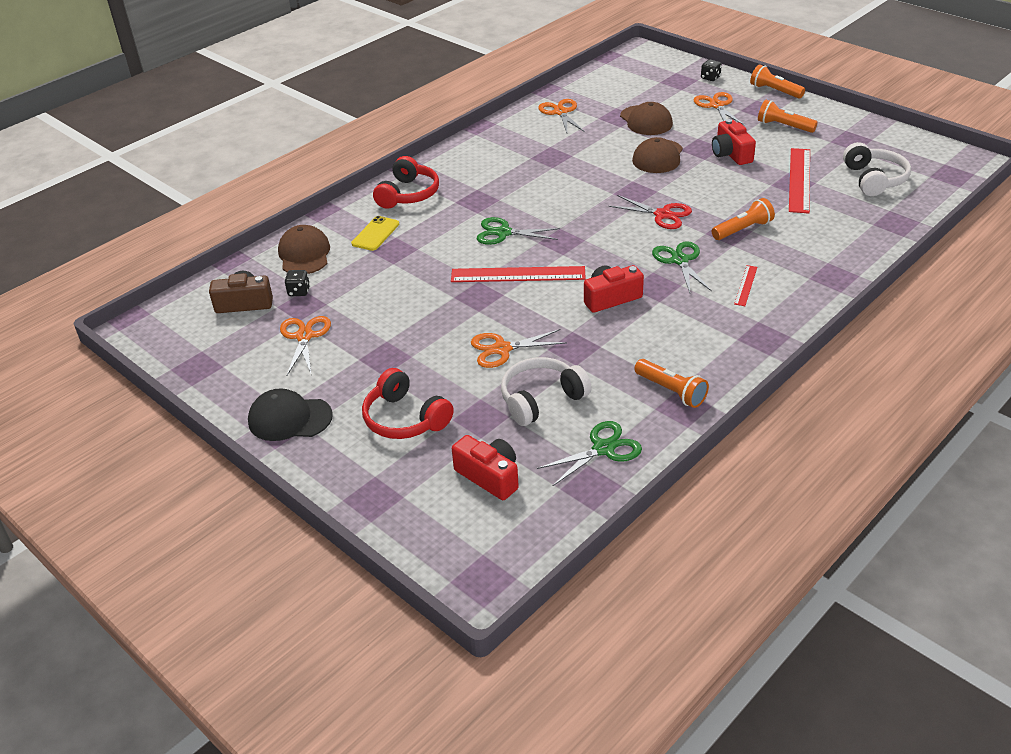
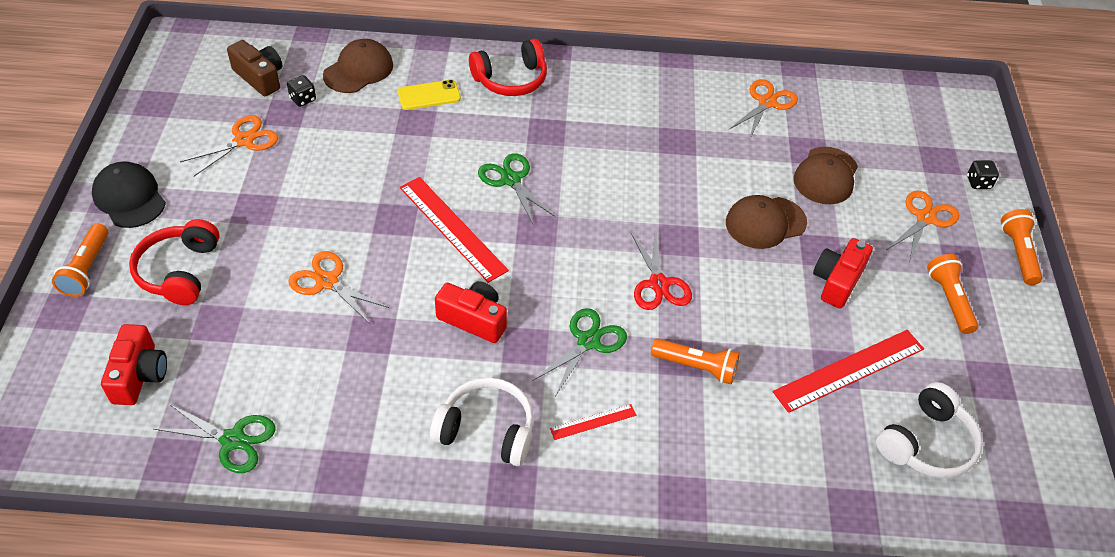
camera: 45 degrees right, 10 degrees up
(541, 399) = (273, 352): white headphones -> white headphones (486, 430)
(671, 391) = (359, 449): orange flashlight -> orange flashlight (87, 269)

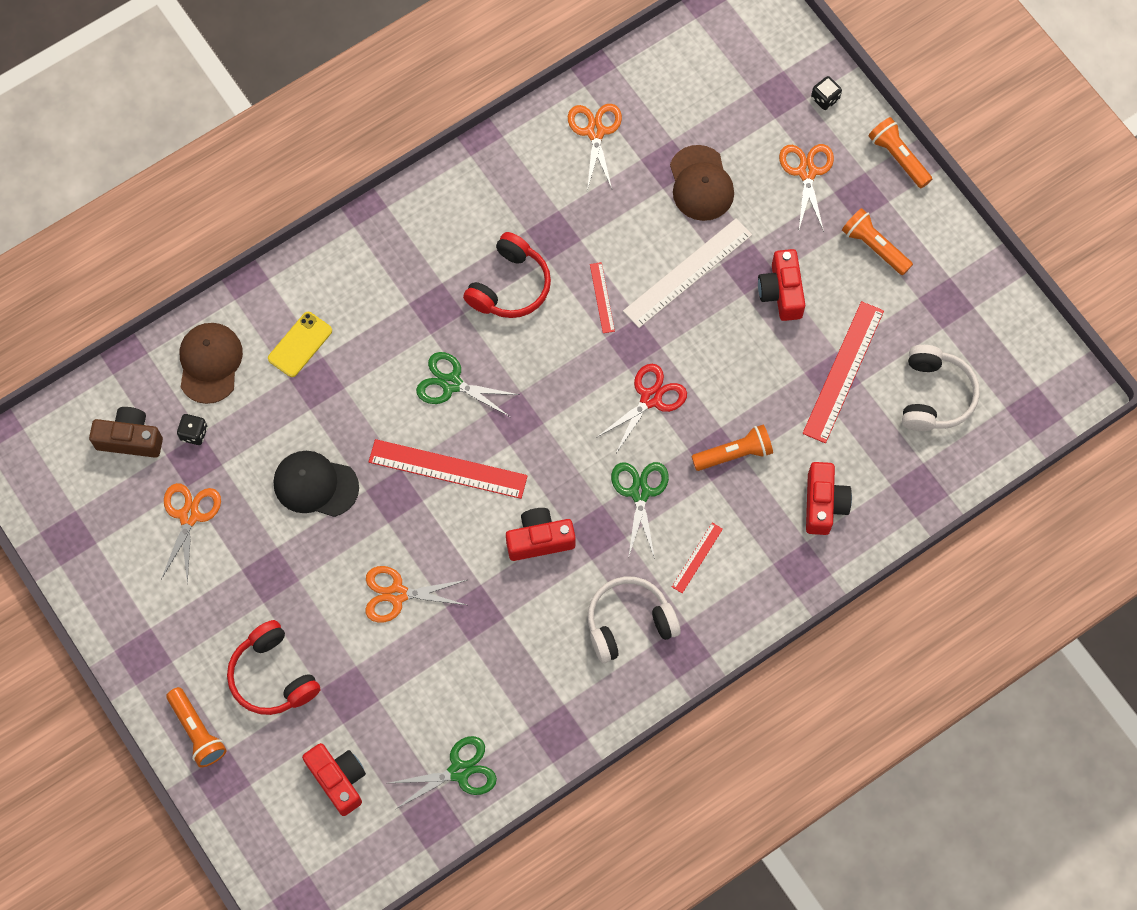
camera: 35 degrees left, 20 degrees up
(129, 198) = (156, 645): black cap -> black cap (315, 485)
(511, 79) = (355, 271): red headphones -> red headphones (510, 286)
(658, 284) = (650, 398): red scissors -> red scissors turned 90 degrees counterclockwise
(680, 197) = (602, 297): none -> red ruler
(747, 458) = (823, 504): none -> red camera
(765, 223) = (687, 273): brown cap -> white ruler

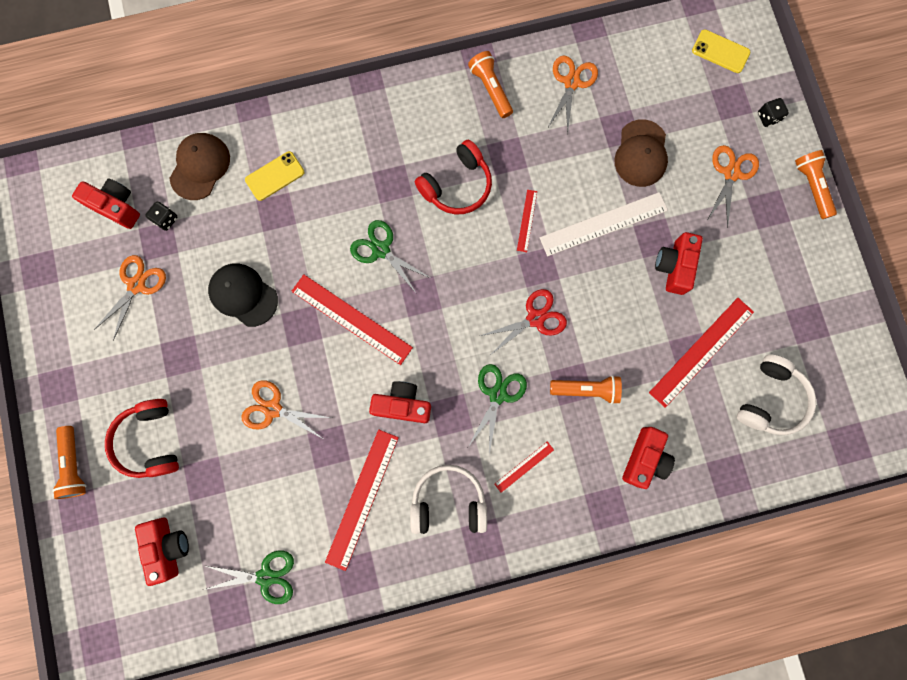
camera: 20 degrees right, 10 degrees up
(130, 439) = (116, 206): brown camera -> red camera
(533, 653) = (362, 498): none -> red ruler
(747, 44) = (720, 52): none -> yellow phone
(874, 247) = (765, 255): orange flashlight -> orange flashlight (491, 89)

